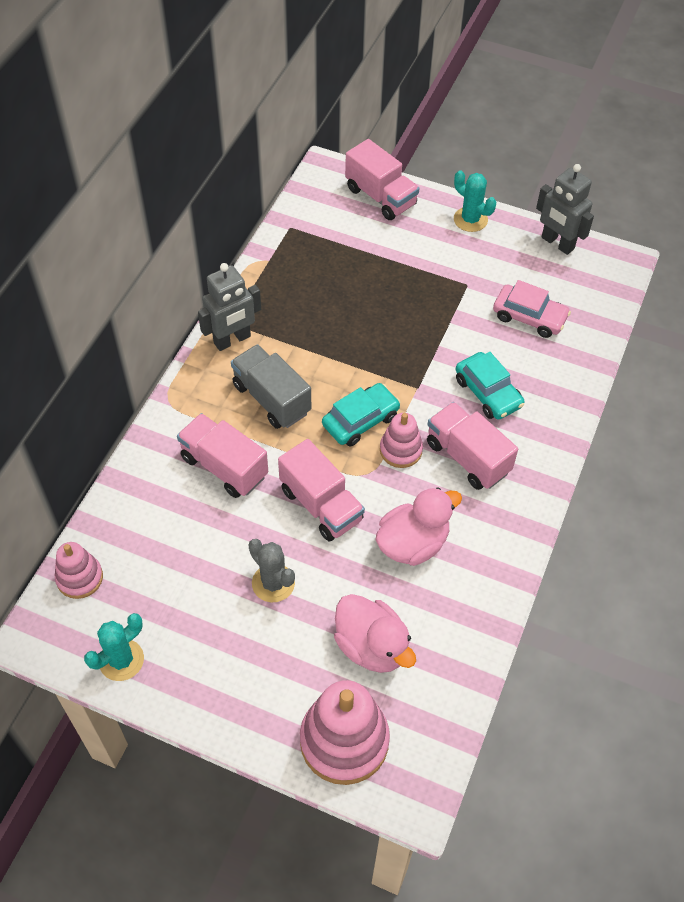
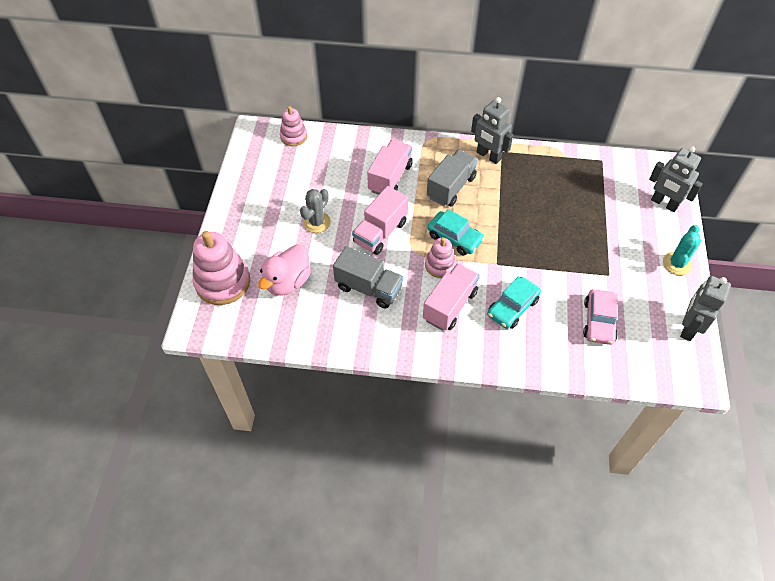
camera: 75 degrees right, 0 degrees up
(121, 660) = (249, 168): turquoise cactus -> none
(381, 197) = (664, 203): pink truck -> grey robot
(413, 543) = (369, 288): pink duck -> grey truck

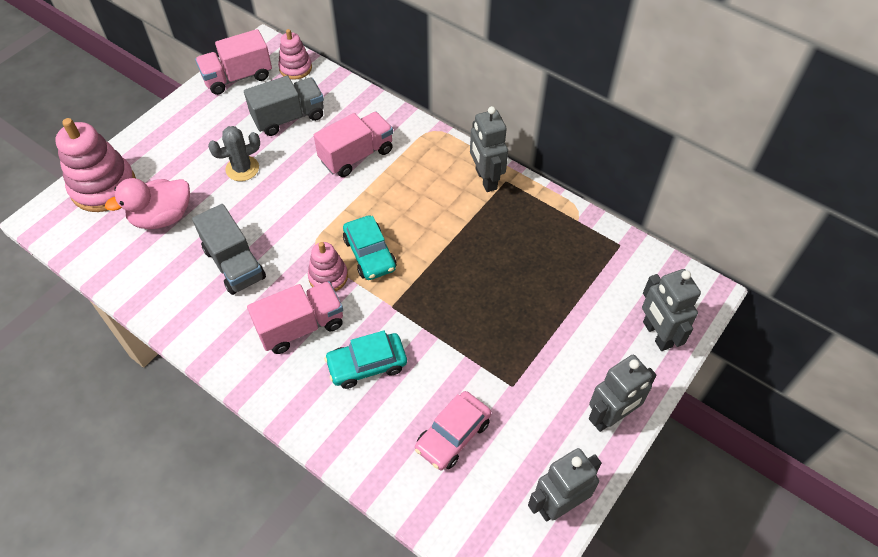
camera: 30 degrees right, 0 degrees up
(380, 232) = (296, 210): pink truck -> pink truck (238, 77)
(451, 187) = (413, 195): grey truck -> grey truck (289, 117)
(677, 264) = (610, 417): turquoise cactus -> grey robot

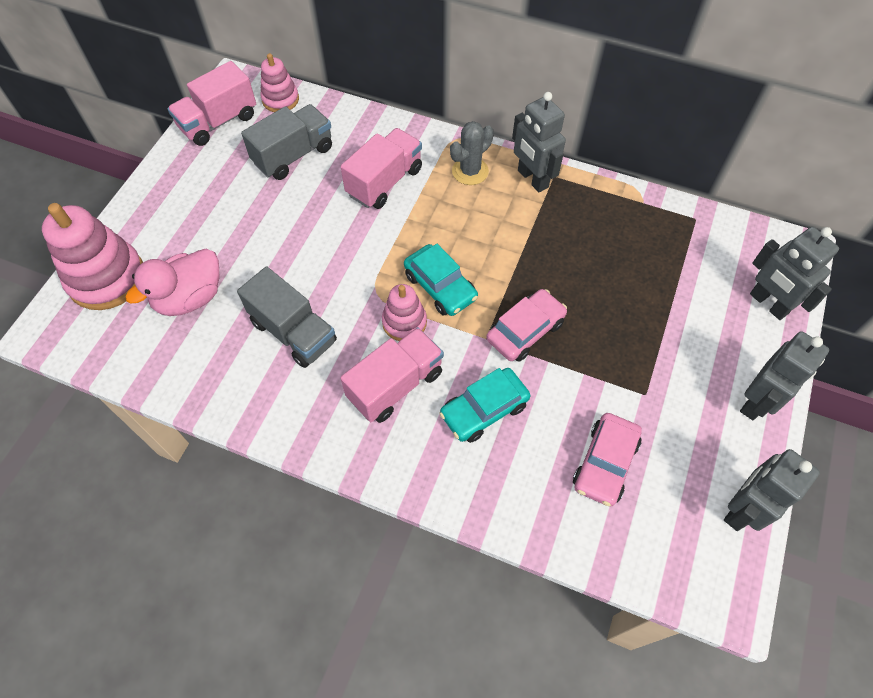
camera: 15 degrees left, 5 degrees up
(242, 169) = (262, 223): grey cactus -> grey cactus (470, 171)
(428, 307) = (525, 331): none -> pink car

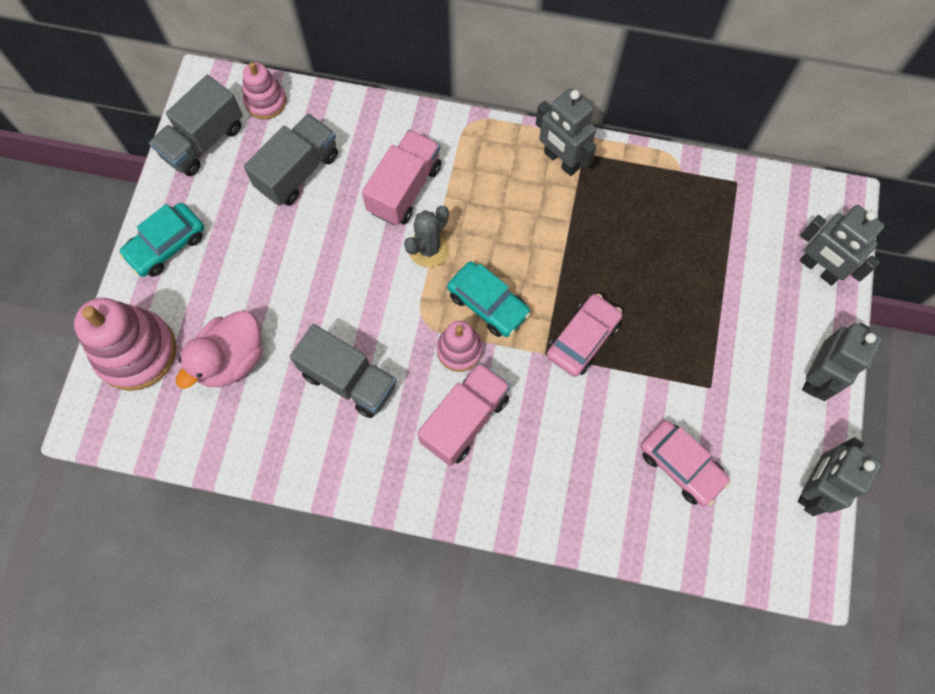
camera: 10 degrees left, 10 degrees up
(218, 122) = (203, 141): pink truck -> grey truck
(470, 171) = (493, 161): grey cactus -> grey cactus (428, 249)
(484, 410) = (557, 431): turquoise car -> turquoise car (166, 245)
(605, 463) = (681, 465): pink car -> pink car turned 60 degrees counterclockwise

